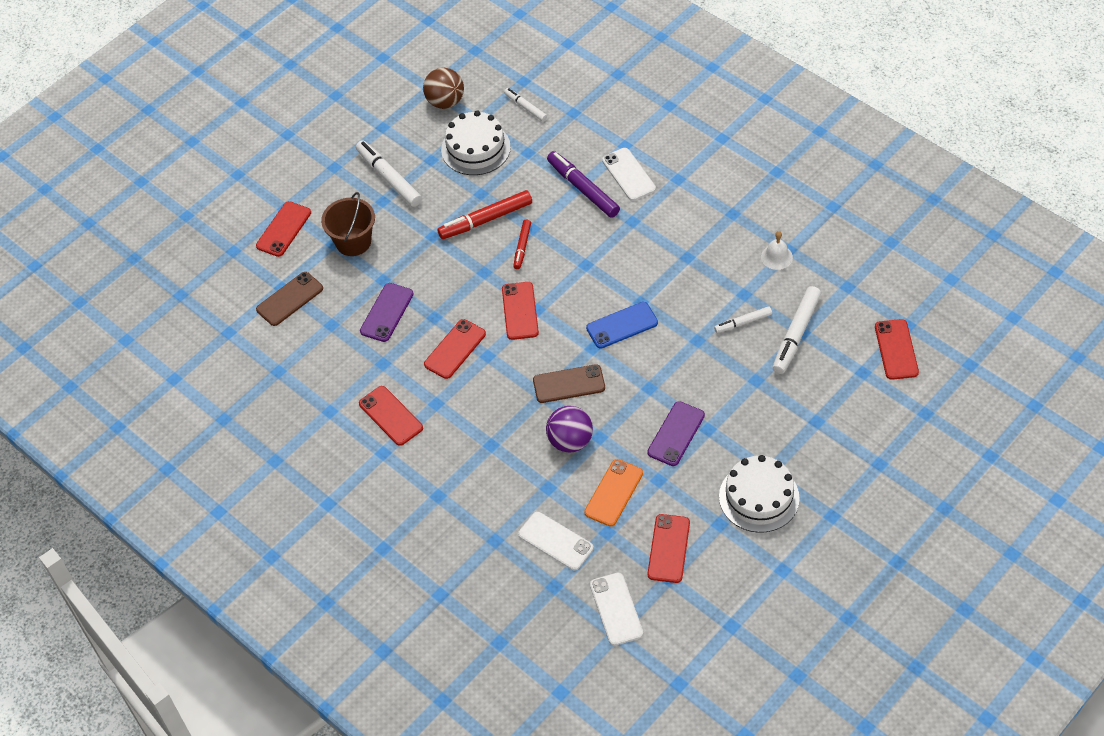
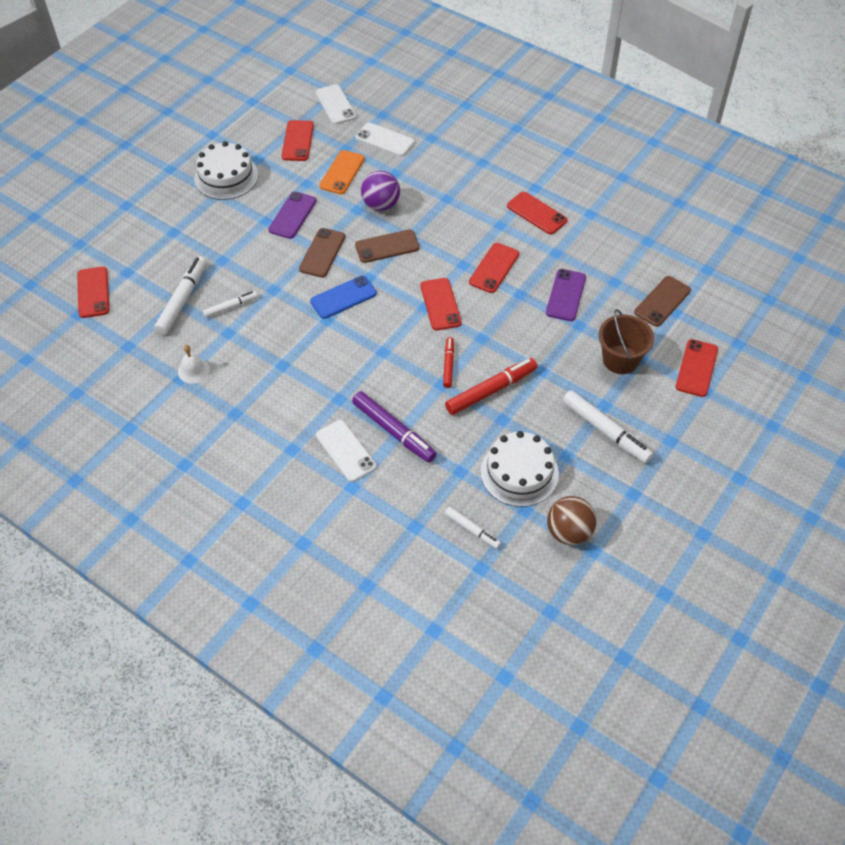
camera: 170 degrees right, 0 degrees up
(642, 381) = (322, 253): none -> brown phone

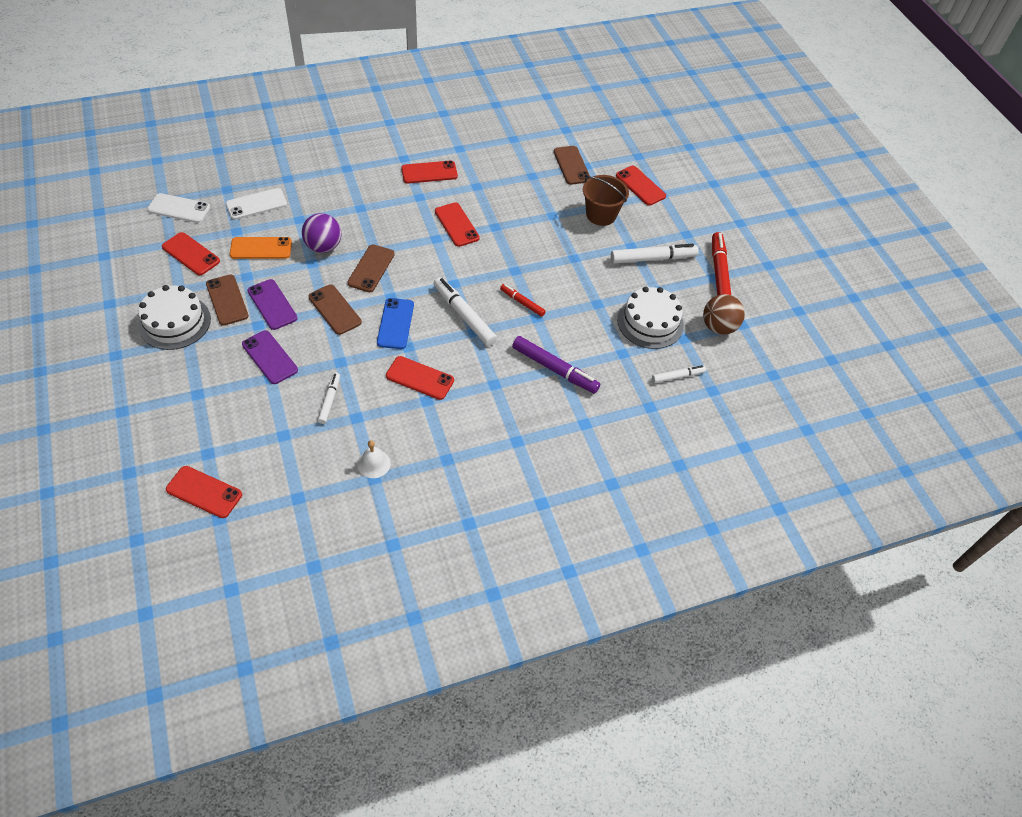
camera: 60 degrees left, 0 degrees up
(182, 299) = (285, 429): white marker -> white marker (464, 315)
(273, 189) = (227, 300): none -> brown phone
(342, 172) = (261, 248): orange phone -> orange phone turned 60 degrees counterclockwise
(346, 451) = (548, 408): white phone -> none
(394, 431) = (554, 369): purple marker -> purple marker turned 45 degrees clockwise
(440, 304) = (460, 273): red phone -> red phone (420, 378)
(491, 390) = (567, 294): red marker -> red marker (719, 272)
(566, 295) = (520, 205): purple phone -> purple phone (270, 357)

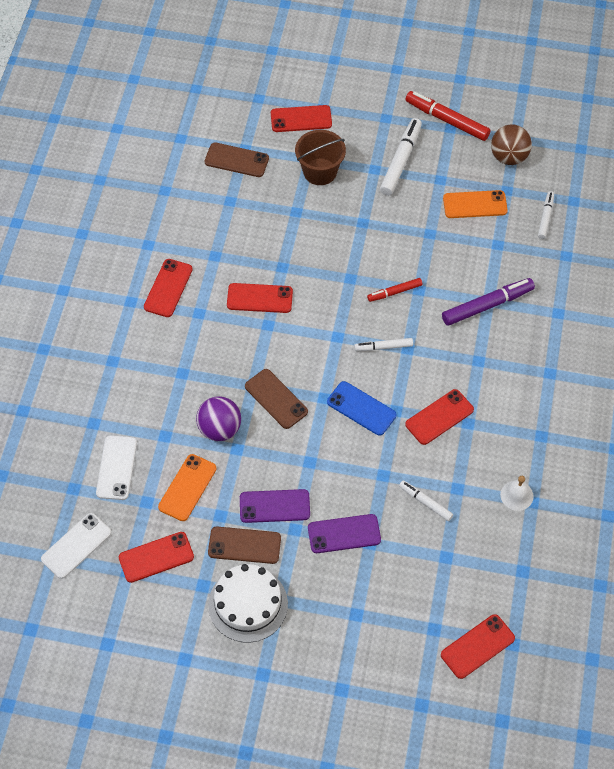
camera: 55 degrees left, 5 degrees up
(335, 309) = (313, 453): brown phone -> none
(464, 315) = (383, 347): white marker -> white marker, size x0.58
(650, 322) = (475, 205): white cake -> orange phone

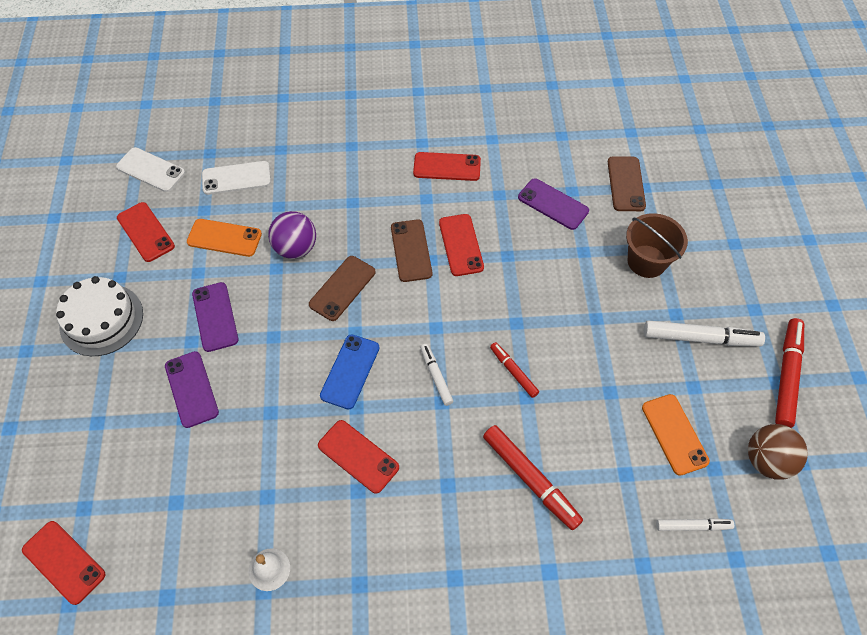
camera: 75 degrees right, 0 degrees up
(239, 219) = (553, 204): none -> purple phone
(244, 545) = (167, 301): brown phone -> brown phone (411, 250)
(301, 119) = (709, 227): red phone -> none
(425, 502) = (242, 465): white marker -> none
(487, 305) = (530, 479): purple marker -> red marker

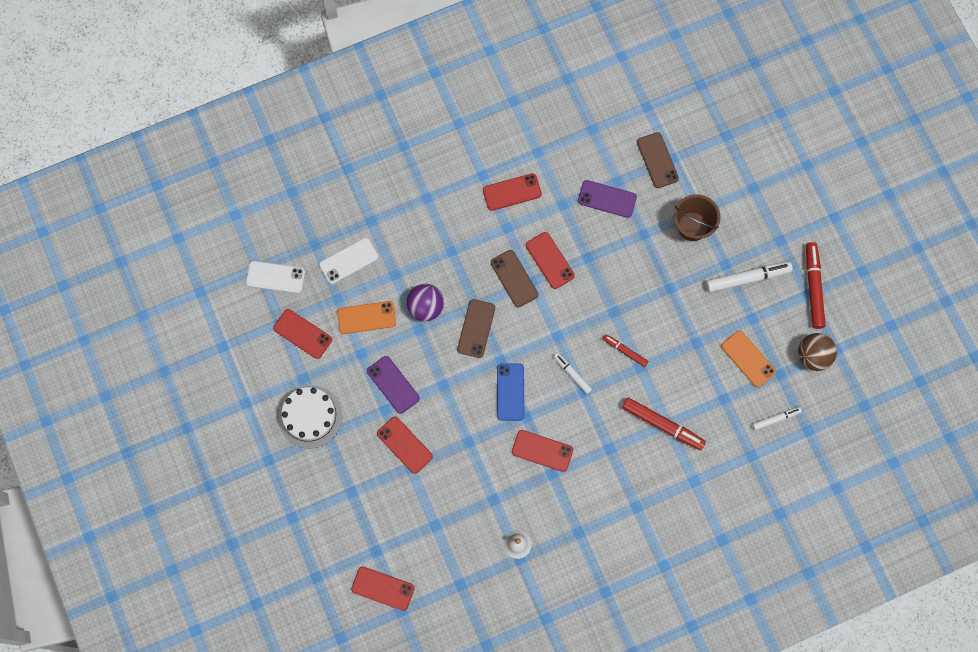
camera: 20 degrees left, 15 degrees up
(191, 389) = (404, 445): purple phone -> red phone

